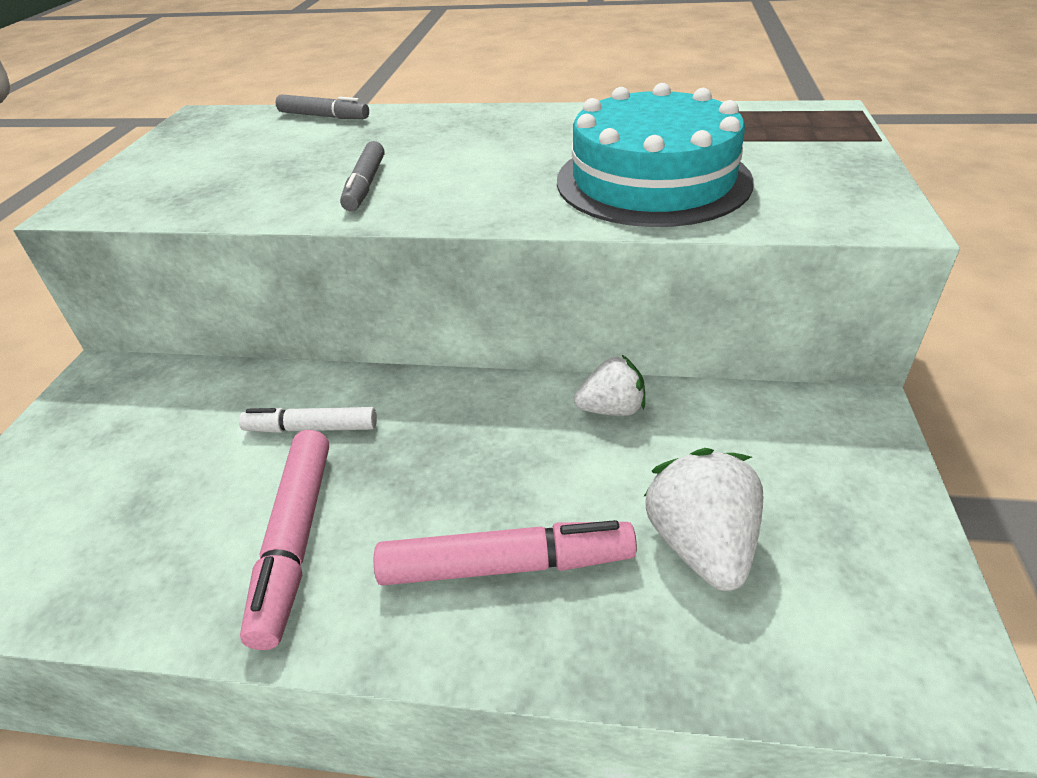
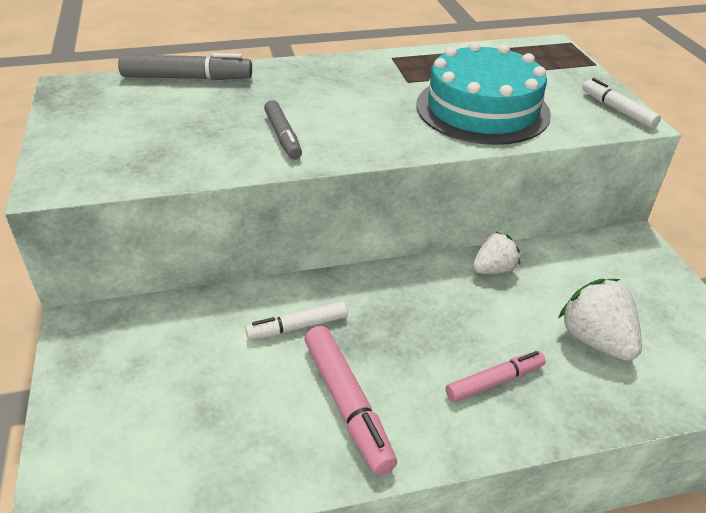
camera: 25 degrees left, 0 degrees up
(324, 116) = (187, 78): grey marker -> grey marker, size x1.53
(506, 565) = (494, 381): pink marker -> pink marker, size x0.66
(868, 201) = (617, 110): none -> white marker

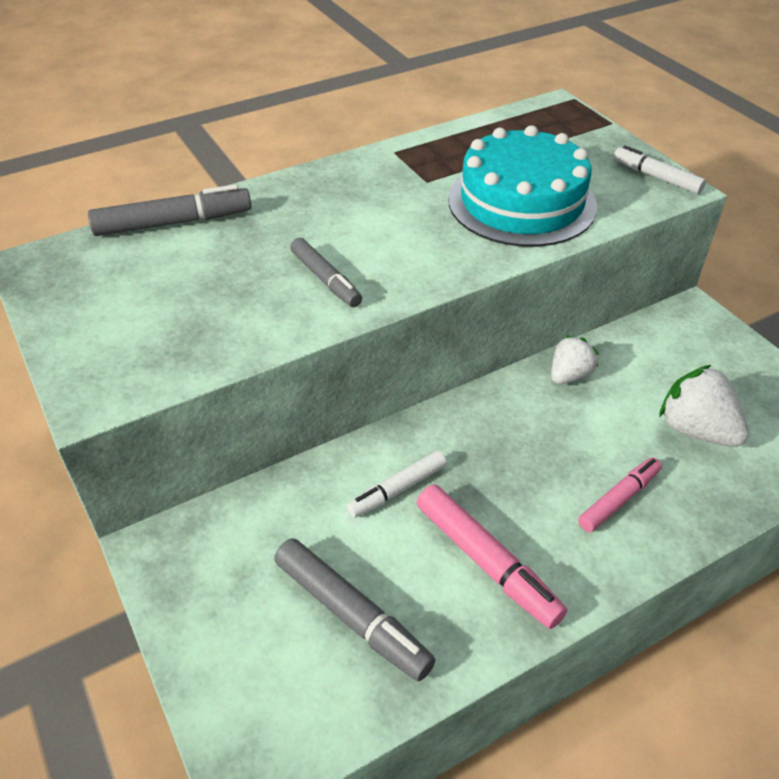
camera: 15 degrees left, 5 degrees up
(209, 417) = (352, 615): none -> grey marker

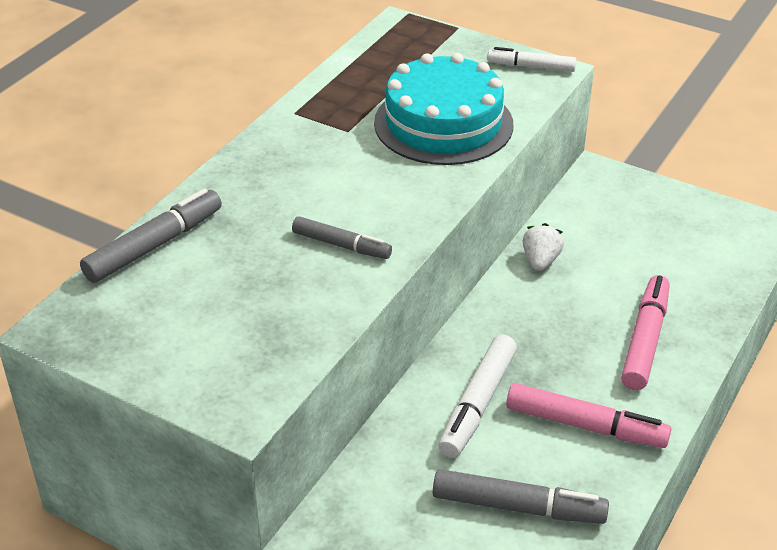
camera: 30 degrees left, 5 degrees down
(397, 490) = (478, 404): white marker -> white marker, size x1.53
(619, 499) = (645, 340): pink marker -> pink marker, size x1.53
(696, 430) = (663, 266): white strawberry -> none

